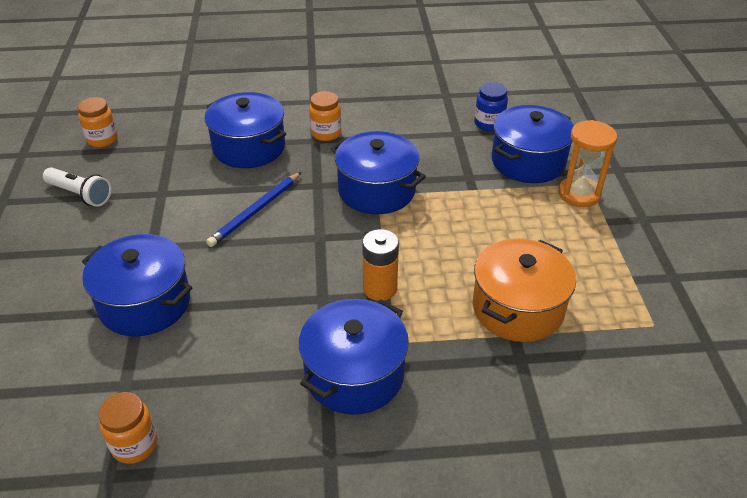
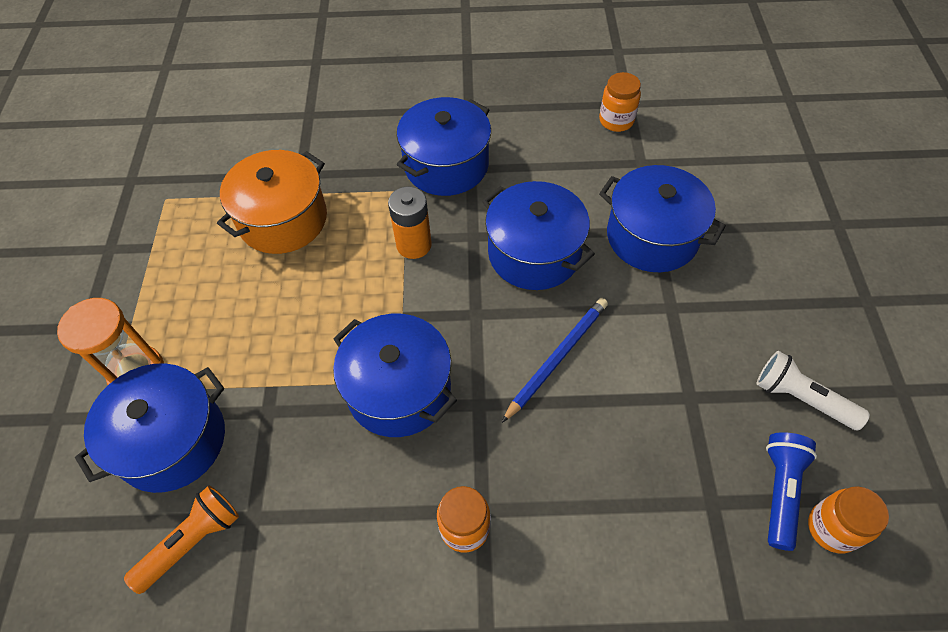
camera: 175 degrees left, 15 degrees up
(124, 152) = (780, 491): none -> blue flashlight
(249, 147) = (586, 495): blue pot -> blue pot (534, 253)
(489, 124) = (192, 541): blue jar -> orange flashlight

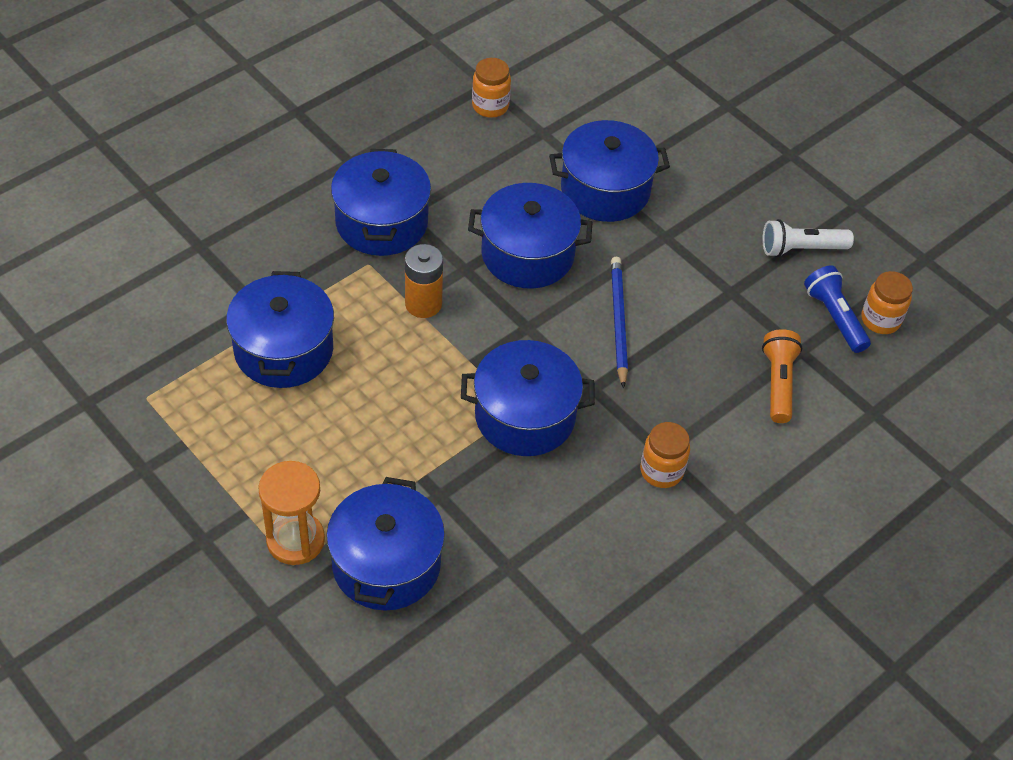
camera: 45 degrees left, 5 degrees down
(192, 541) = (480, 611): orange flashlight -> orange flashlight (778, 383)
(283, 219) = (284, 350): orange pot -> blue pot

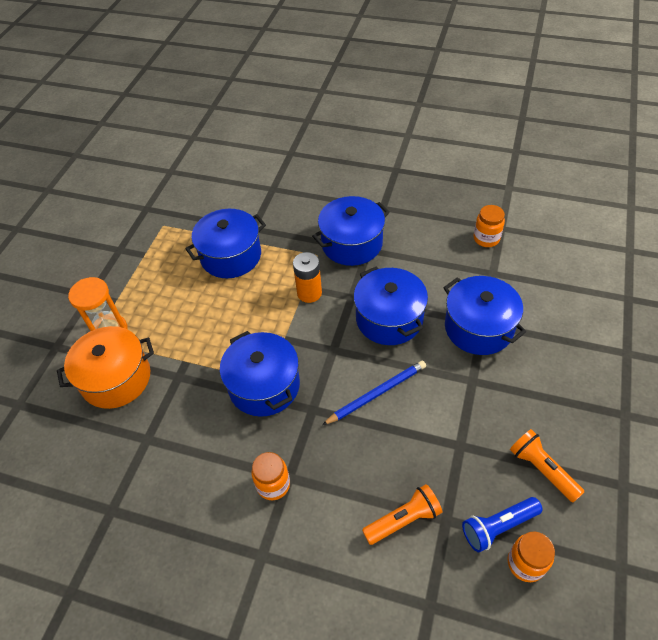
camera: 65 degrees right, 0 degrees up
(386, 564) = (116, 378): blue pot -> orange pot
(801, 249) = (541, 469): white flashlight -> orange flashlight
(834, 317) = (498, 527): blue flashlight -> blue flashlight turned 150 degrees counterclockwise

